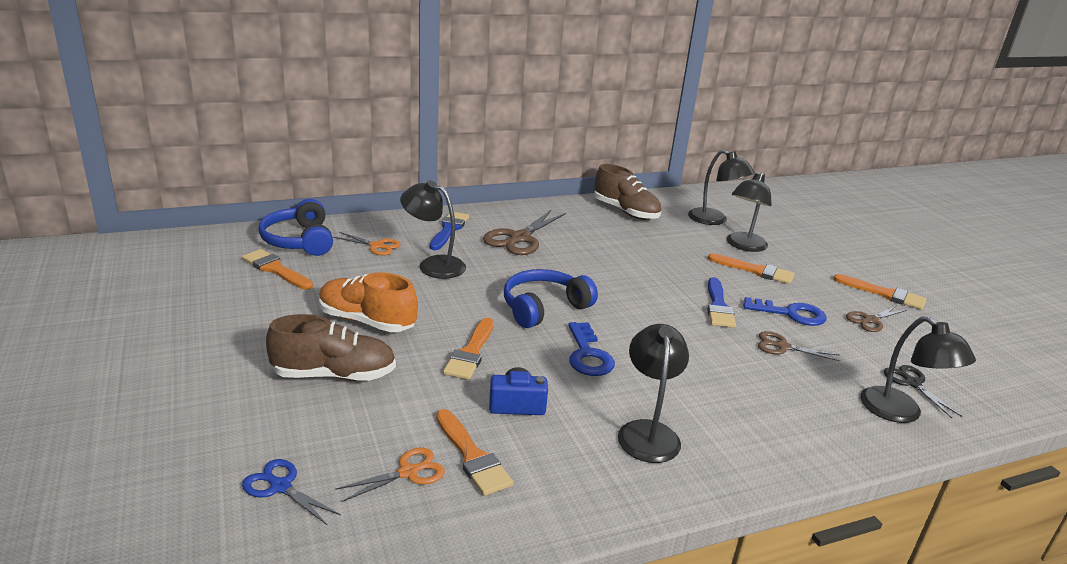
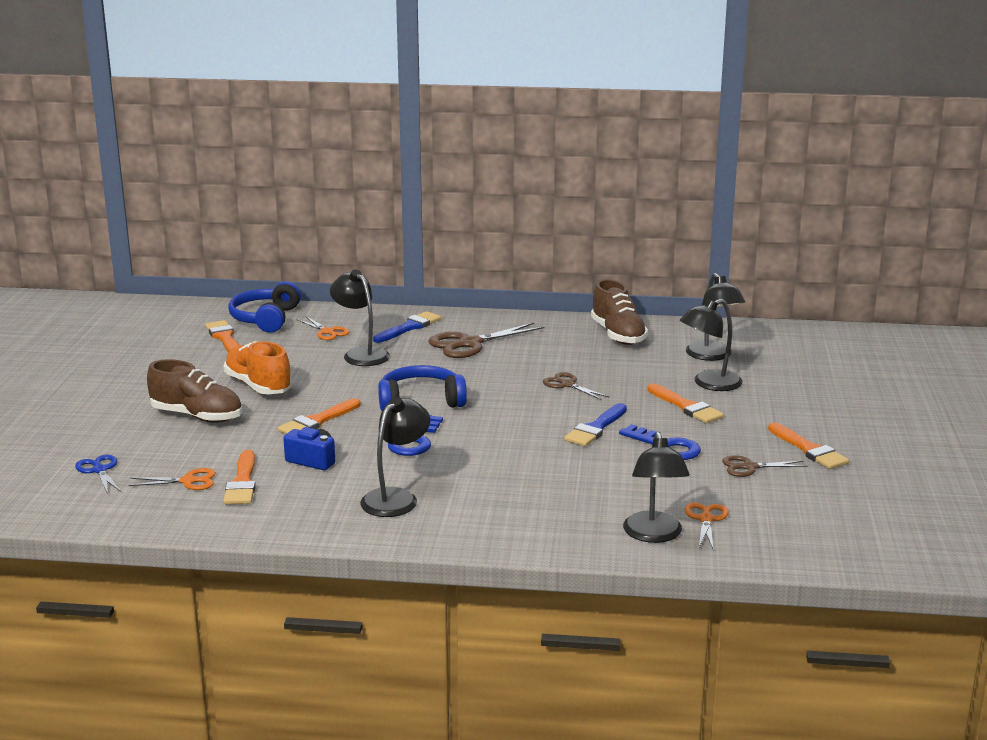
camera: 30 degrees right, 5 degrees down
(782, 347) = (613, 469): brown scissors -> brown scissors (567, 385)
(912, 383) = (706, 519): black scissors -> orange scissors

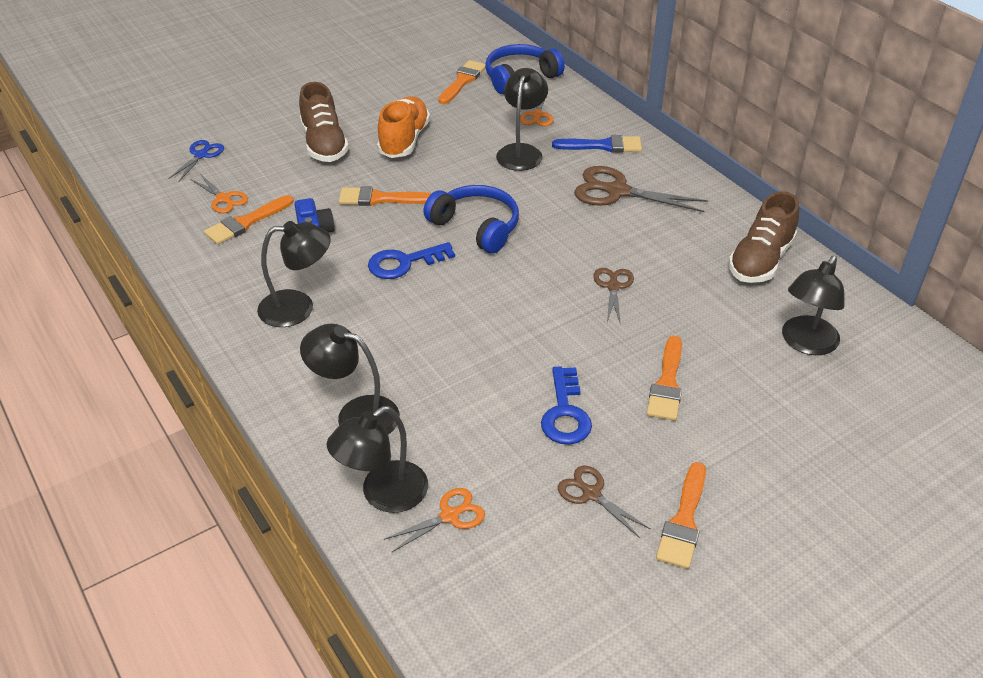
camera: 50 degrees right, 20 degrees up
(596, 428) = (548, 349): blue brush -> none
(709, 384) = (738, 373): black lamp -> black lamp (356, 415)

